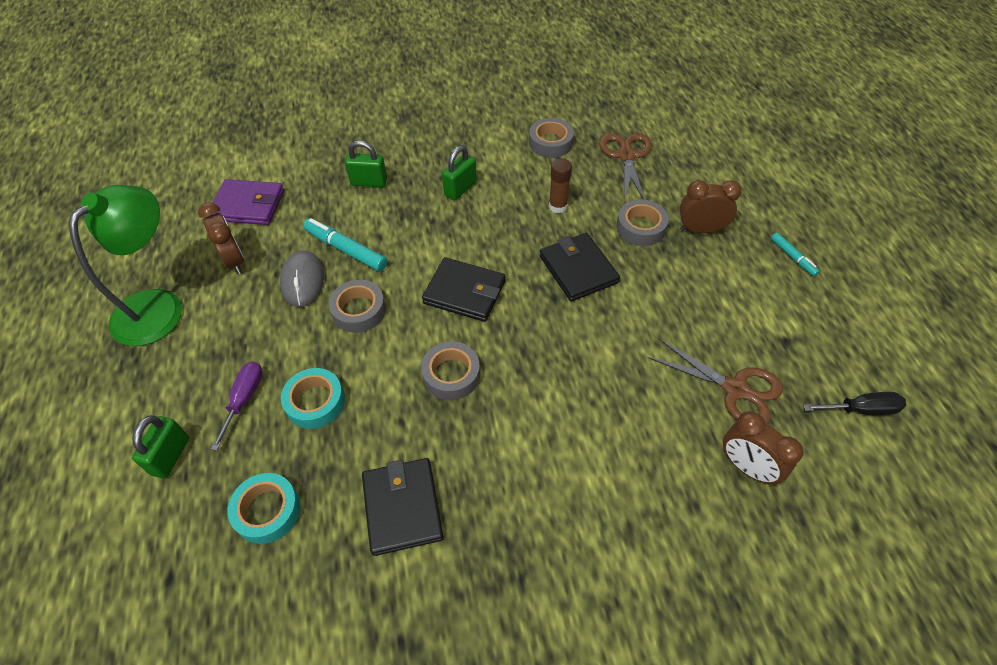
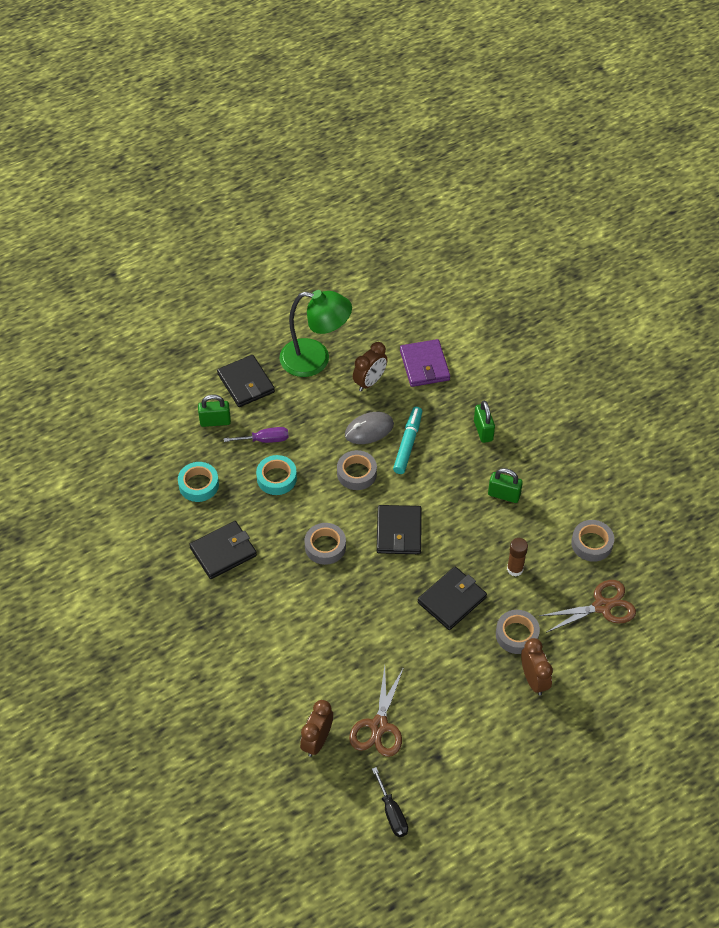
camera: 70 degrees right, 0 degrees up
(134, 397) = (246, 383): none -> black wallet
(792, 257) = (531, 754): turquoise marker -> none

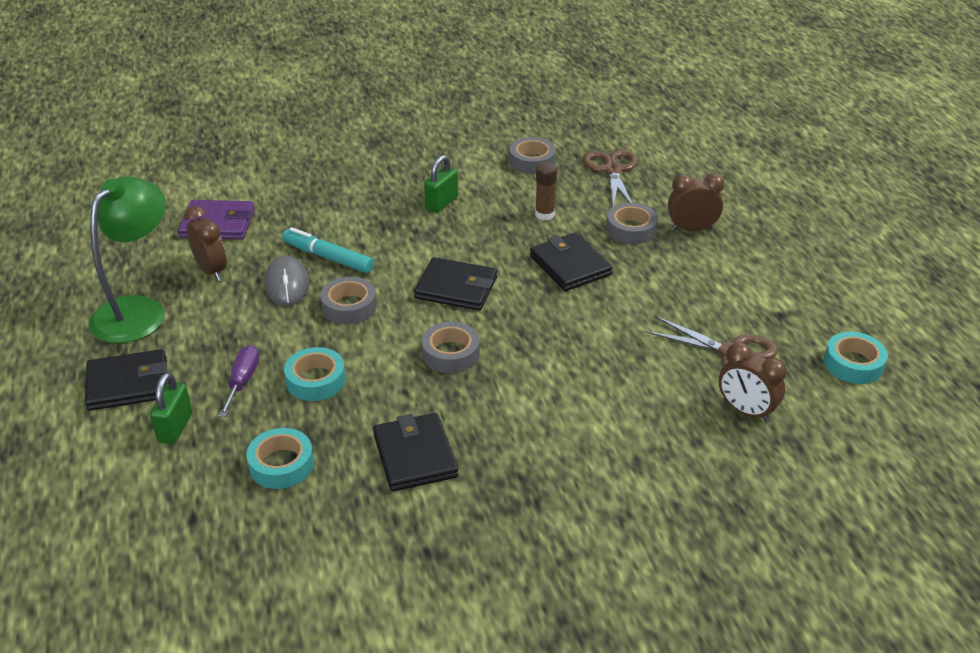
camera: 75 degrees left, 15 degrees down
(392, 813) = (853, 364): black screwdriver -> turquoise tape
(483, 431) = (344, 200): green padlock -> none

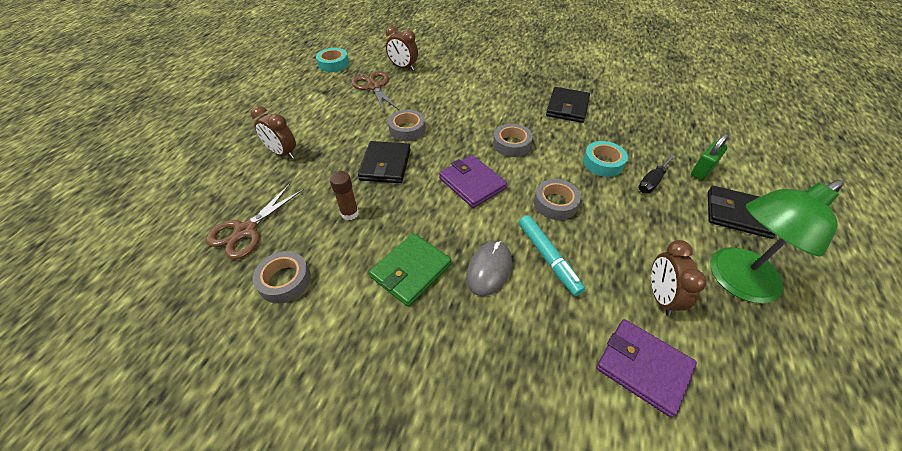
camera: 145 degrees left, 10 degrees up
(243, 381) = (652, 182): purple screwdriver -> black screwdriver
(281, 464) = (639, 129): turquoise tape -> none
(287, 284) = (595, 246): grey mouse -> grey mouse (489, 269)
(441, 203) = (411, 271): green padlock -> green wallet
(456, 288) = (472, 183): black wallet -> purple wallet
(631, 229) = (315, 171): grey tape -> grey tape (407, 129)
(746, 411) = (403, 67): brown clock -> brown clock turned 135 degrees clockwise

